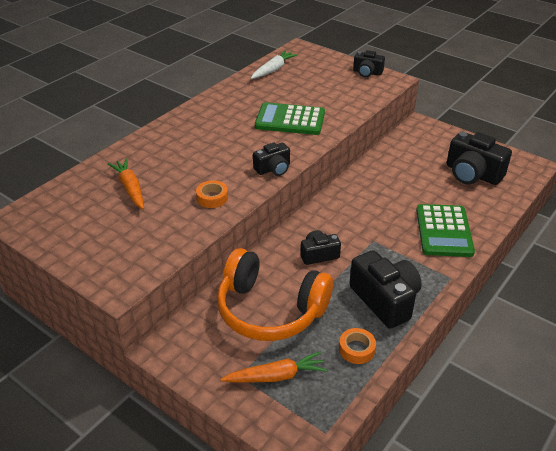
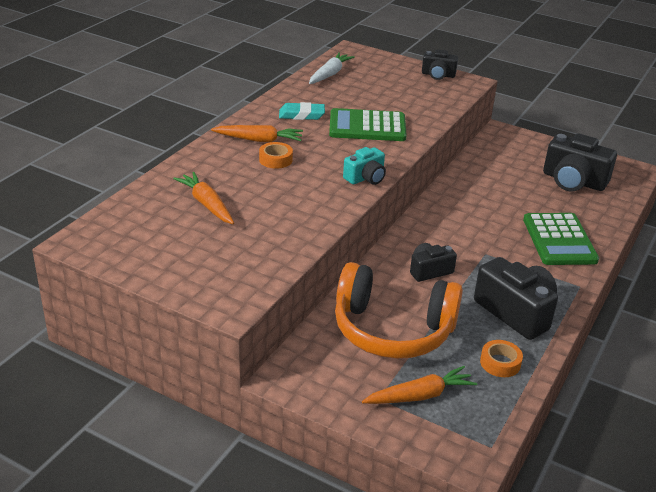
camera: 10 degrees left, 5 degrees down
(193, 130) = (259, 140): none -> orange carrot
(212, 198) = (306, 210): orange tape -> orange tape (275, 159)
(237, 107) = (301, 115): none -> turquoise eraser
(273, 169) = (365, 178): black camera -> turquoise camera

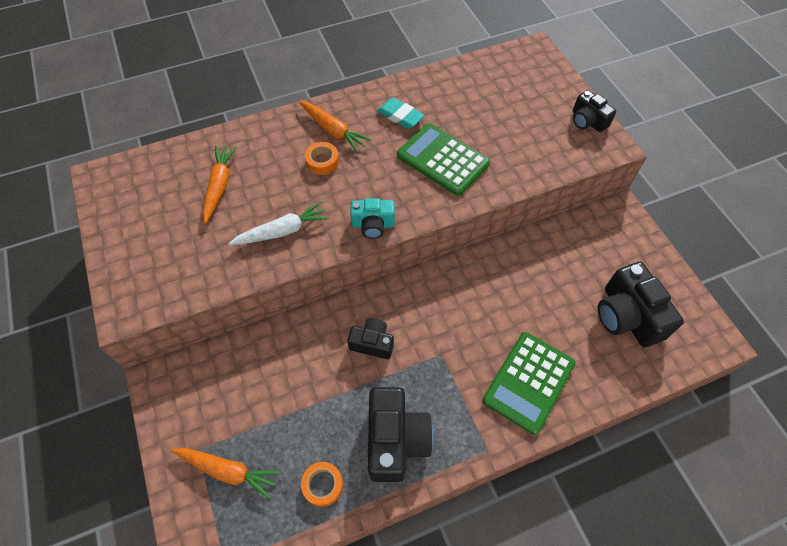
camera: 40 degrees right, 25 degrees up
(330, 74) = (480, 74): white carrot -> white carrot (282, 231)
(392, 330) = (277, 388): orange headphones -> none

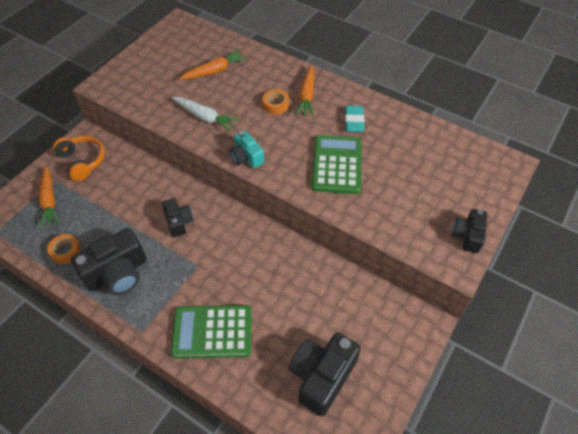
camera: 55 degrees right, 5 degrees down
(197, 403) = (82, 161): none -> orange headphones

